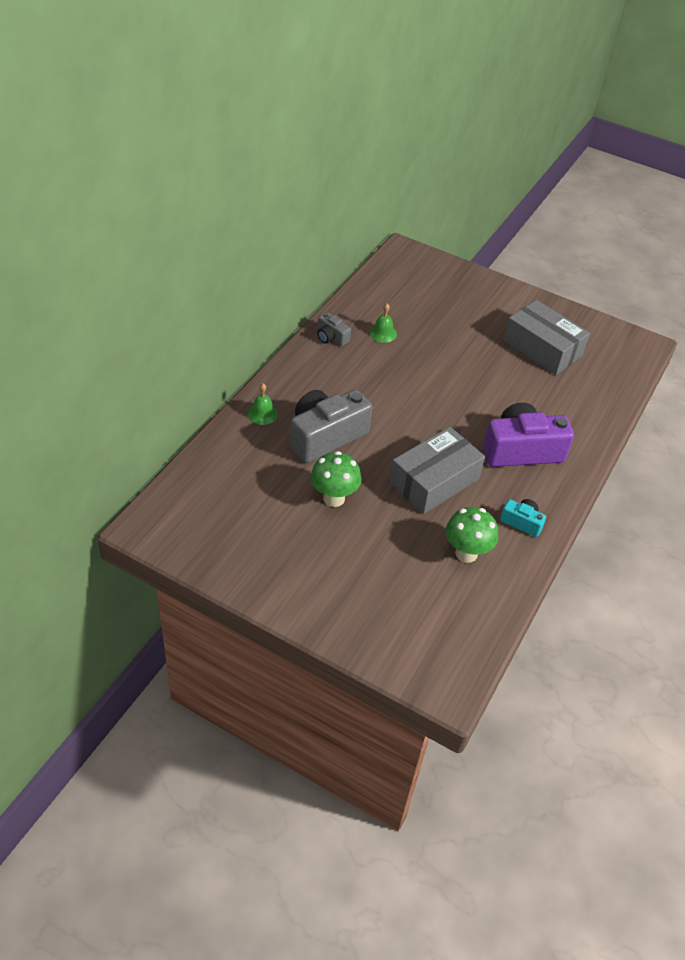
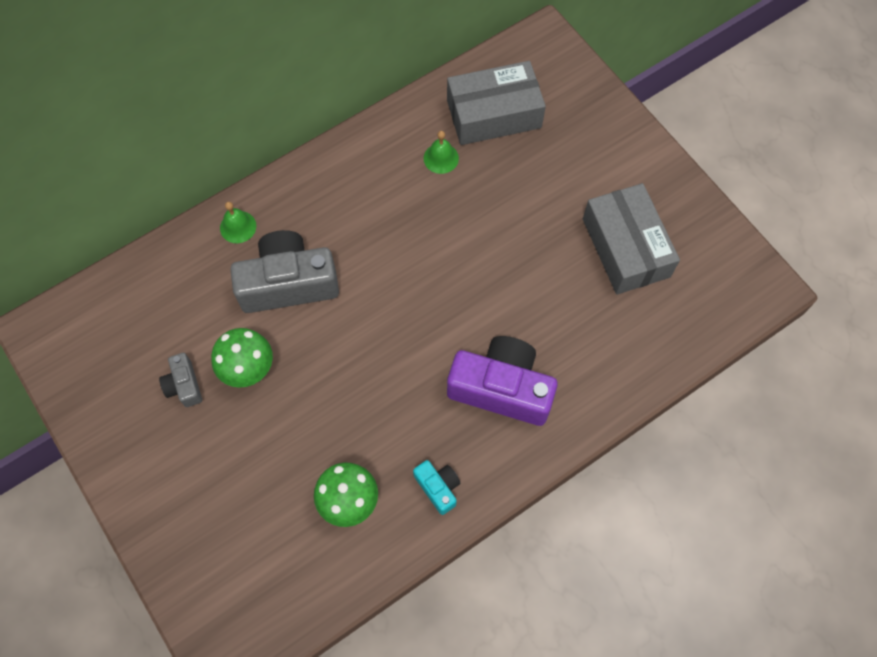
camera: 30 degrees right, 20 degrees up
(331, 337) = (376, 144): grey camera -> grey camera (184, 385)
(434, 481) = (373, 391): grey box -> grey box (494, 114)

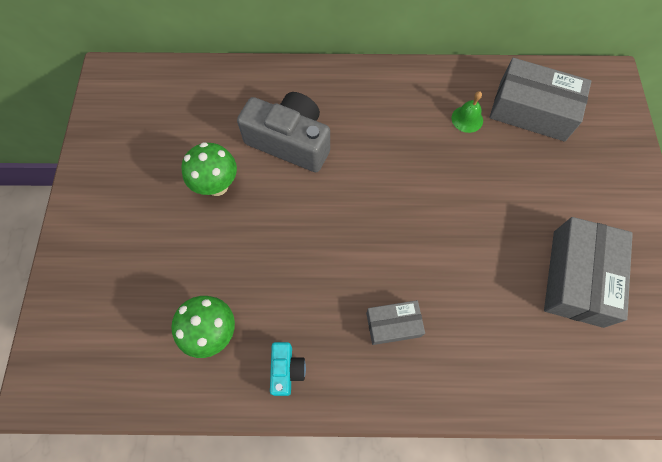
camera: 35 degrees right, 0 degrees up
(184, 385) = (167, 167): grey camera -> none
(238, 227) = (285, 82): green bell -> none
(501, 388) = (393, 324): purple camera -> grey box

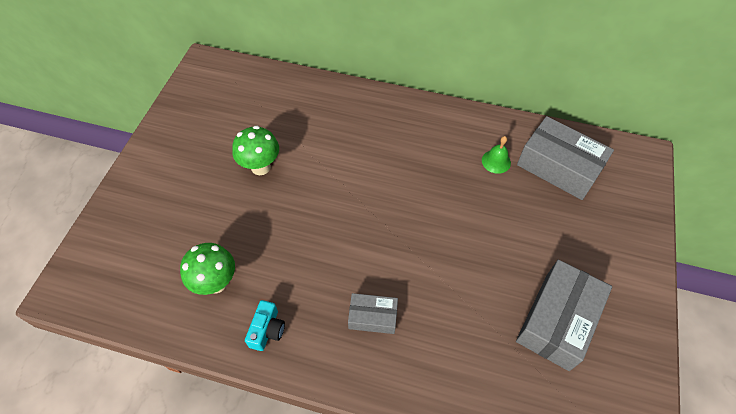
camera: 15 degrees right, 10 degrees down
(290, 142) = (333, 146): grey camera -> none

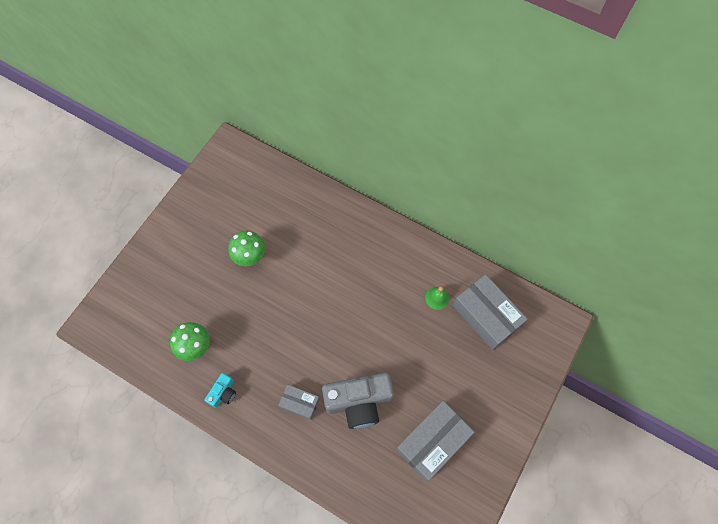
camera: 15 degrees right, 10 degrees up
(447, 296) = (359, 402): none -> grey camera

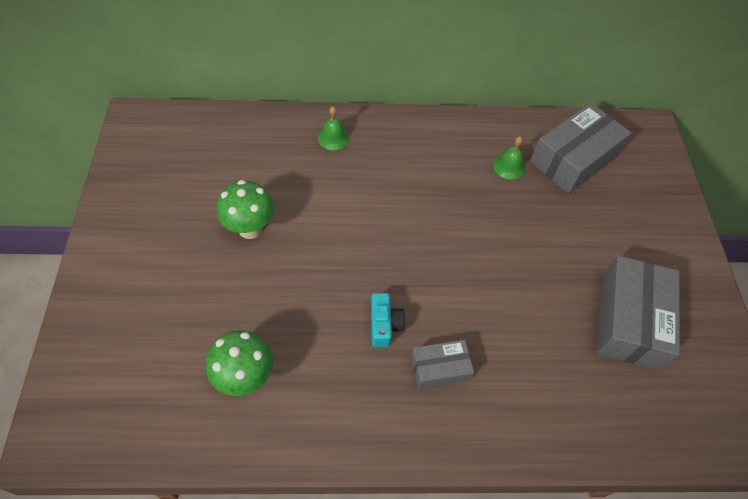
camera: 35 degrees left, 10 degrees down
(223, 393) = (326, 416): turquoise camera -> turquoise camera (384, 325)
(338, 218) = (333, 138): none -> green bell
(359, 402) = (511, 324): grey camera -> none
(486, 316) = (574, 159): grey box -> grey box turned 60 degrees counterclockwise

